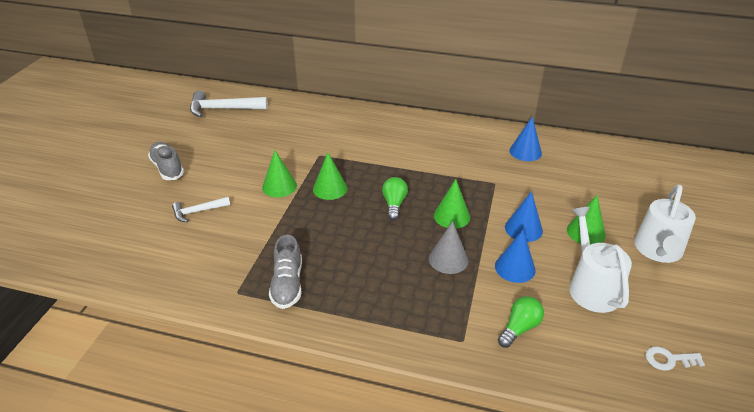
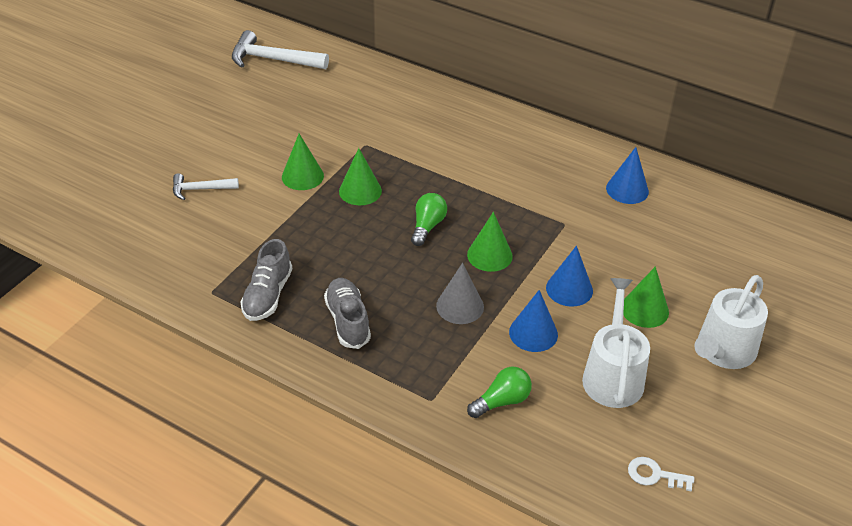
camera: 15 degrees right, 5 degrees up
(167, 168) = (183, 128): grey shoe -> grey shoe (348, 321)

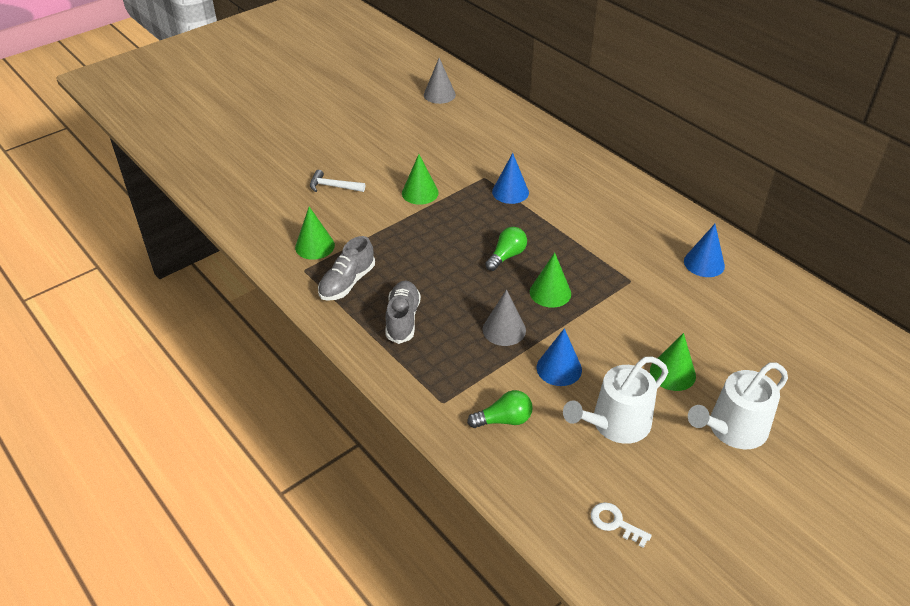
camera: 20 degrees right, 0 degrees up
(273, 60) = (439, 94): white hammer -> grey cone
(360, 191) = (462, 214): green cone -> green cone (315, 246)
(569, 289) = (609, 338): blue cone -> blue cone (510, 192)
(613, 375) = (615, 424): white watering can -> white watering can turned 150 degrees counterclockwise

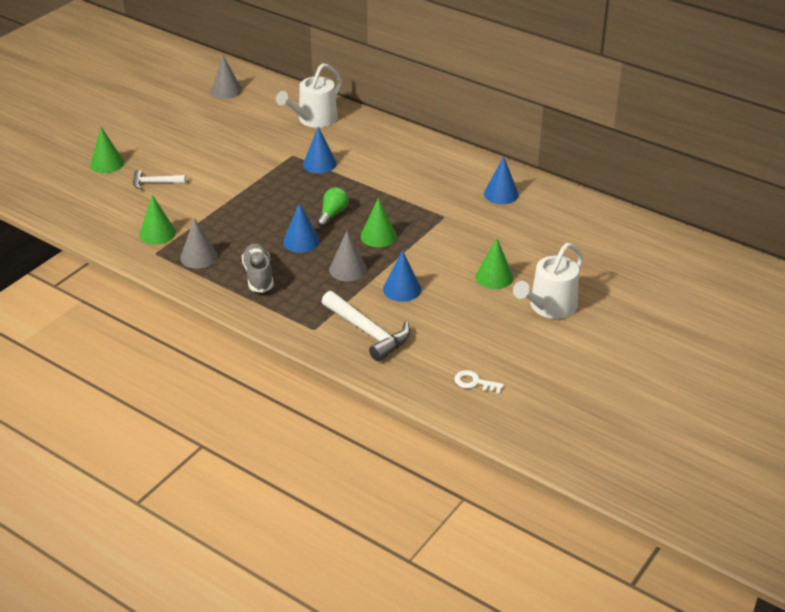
camera: 15 degrees left, 5 degrees down
(347, 283) = (199, 257): grey shoe -> grey cone
(420, 193) = (238, 176): green cone -> green cone (107, 163)
(463, 283) = (301, 241): none -> blue cone
(503, 420) = (368, 332): green light bulb -> white hammer
(615, 424) = (458, 319): white watering can -> white watering can (314, 119)

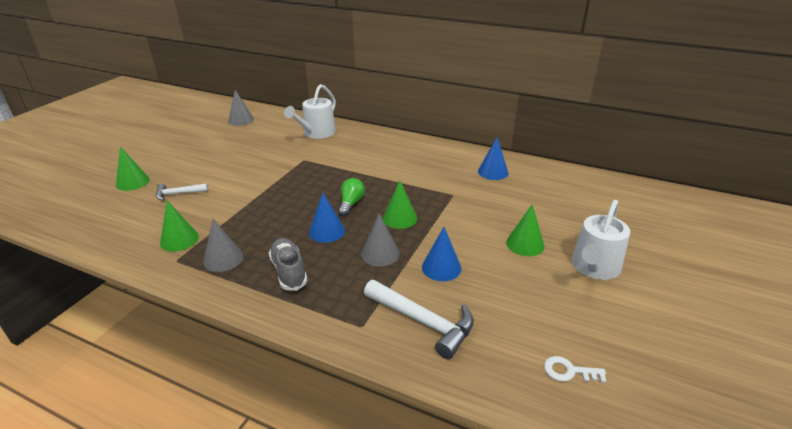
camera: 10 degrees left, 5 degrees down
(319, 163) = (329, 164): blue cone -> none

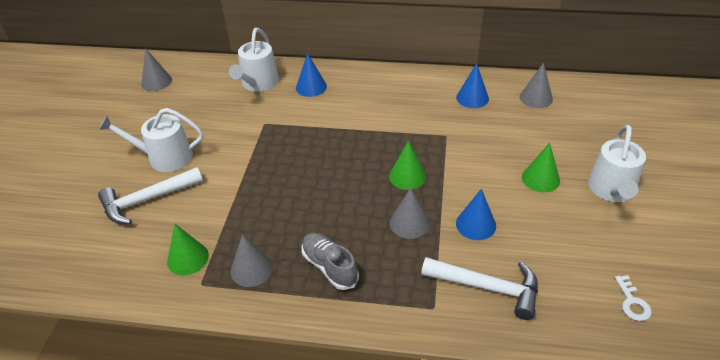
camera: 15 degrees left, 10 degrees up
(132, 182) = (80, 196): green cone -> none
(178, 194) = (147, 200): white hammer -> white hammer, size x1.72
(212, 168) = (164, 157): none -> white watering can
(327, 231) = (341, 209): blue cone -> blue cone (311, 87)
(351, 204) = (348, 170): green light bulb -> none
(553, 182) = (536, 98): none -> grey cone
(569, 371) = (632, 302): white key -> white key turned 90 degrees counterclockwise

